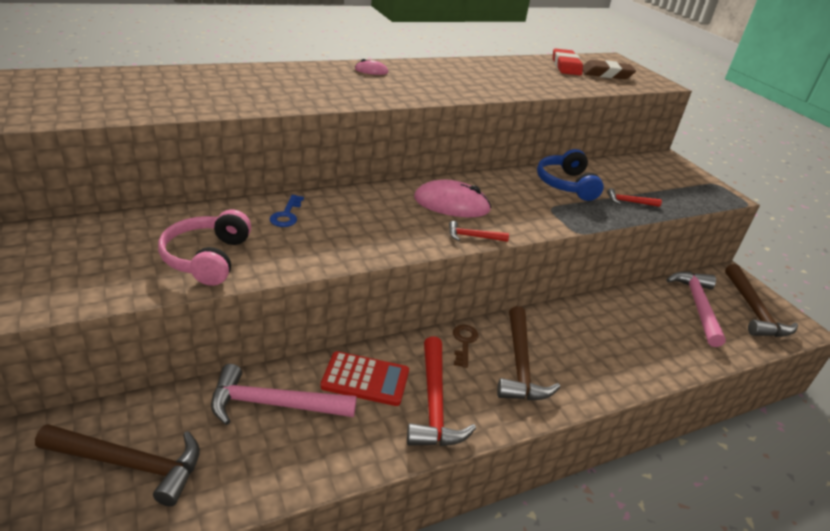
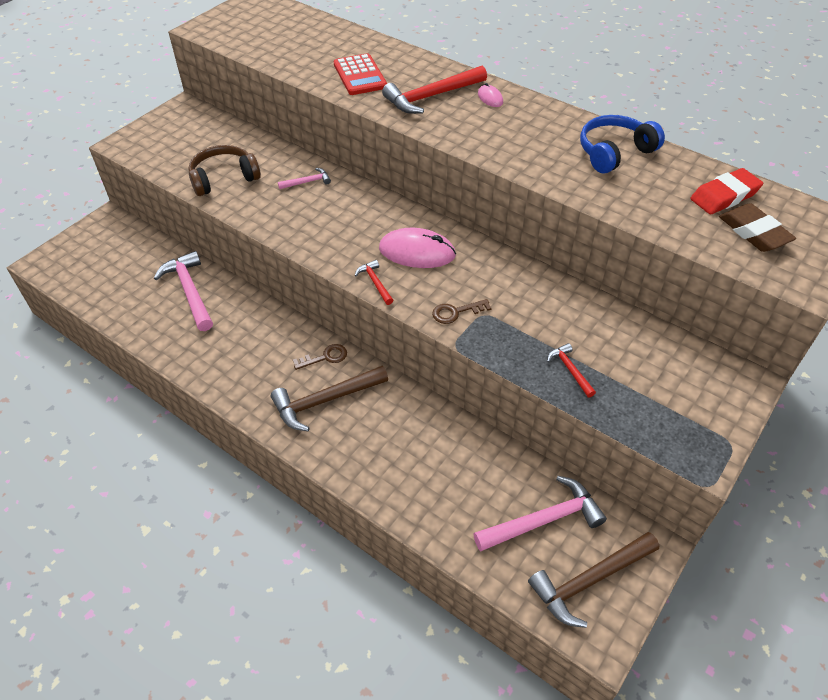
camera: 65 degrees right, 15 degrees up
(130, 464) = (111, 262): brown hammer -> none
(207, 258) = (224, 178): pink headphones -> brown headphones
(286, 215) = (307, 182): blue key -> pink hammer
(365, 379) = (242, 321): red calculator -> red calculator (360, 75)
(434, 404) = (244, 366): red hammer -> red hammer (431, 97)
(451, 204) = (417, 252): pink mouse -> pink mouse turned 60 degrees counterclockwise
(540, 217) = (456, 312): none -> brown key
(566, 185) = (550, 312): blue headphones -> blue headphones (614, 152)

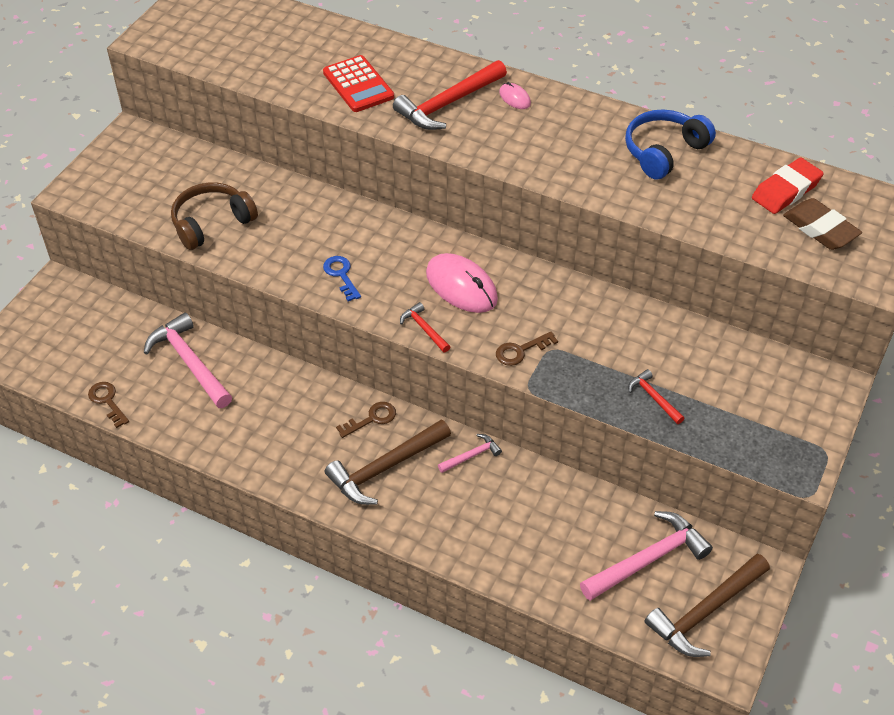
camera: 10 degrees left, 0 degrees up
(114, 313) = (107, 401): none -> brown key
(307, 182) = (312, 215): pink hammer -> pink hammer (471, 455)
(317, 230) = (341, 275): none -> blue key
(417, 252) = (461, 286): pink mouse -> pink mouse turned 45 degrees clockwise

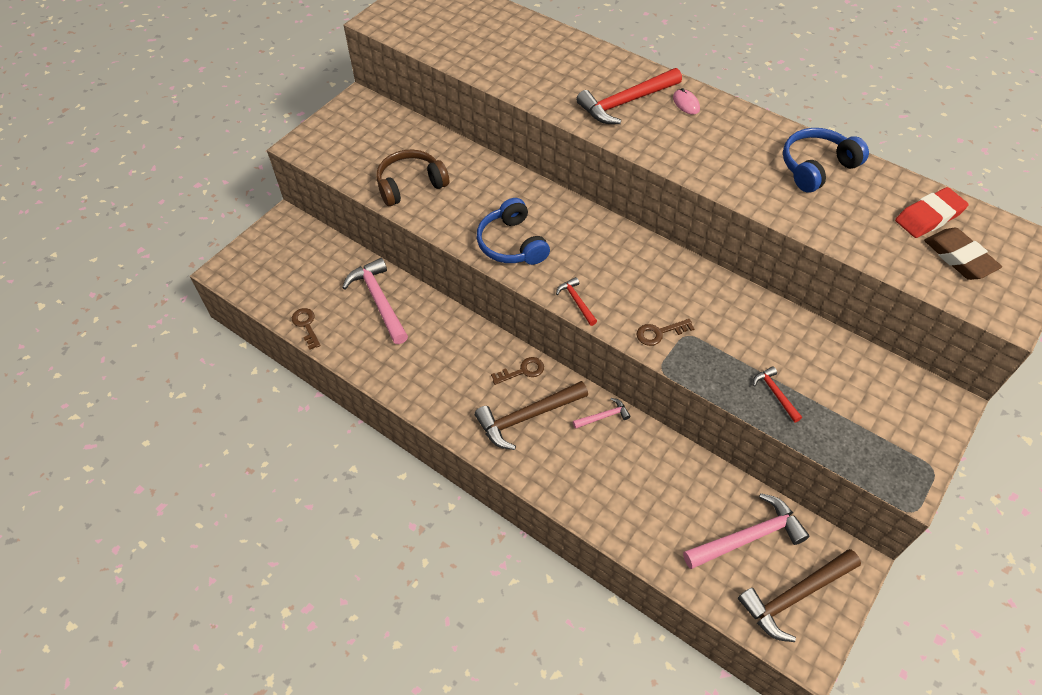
camera: 10 degrees right, 5 degrees up
(341, 275) = (512, 244): blue key -> blue headphones
(358, 85) = (549, 77): red calculator -> none
(461, 286) = (615, 267): pink mouse -> none

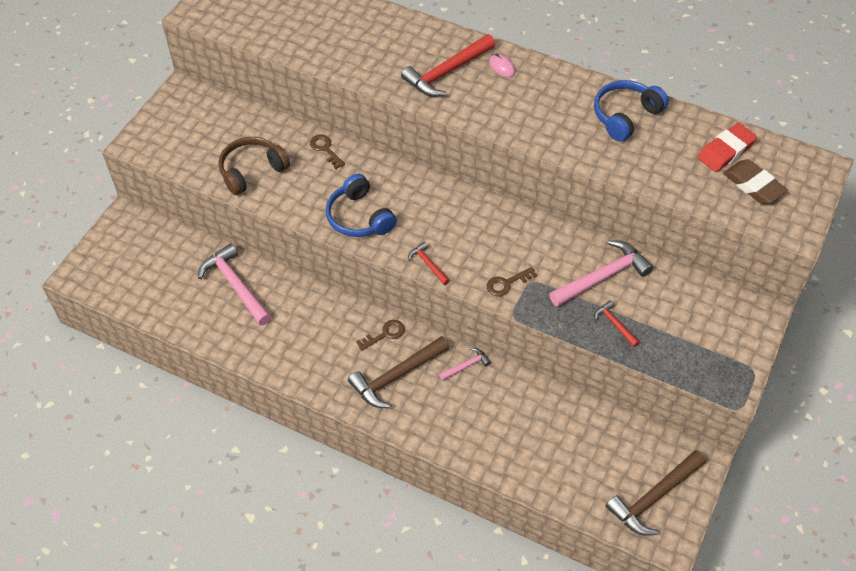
camera: 10 degrees left, 0 degrees up
(306, 325) = (170, 319): brown key -> brown key (325, 149)
(748, 537) = (608, 453): pink hammer -> pink hammer (602, 276)

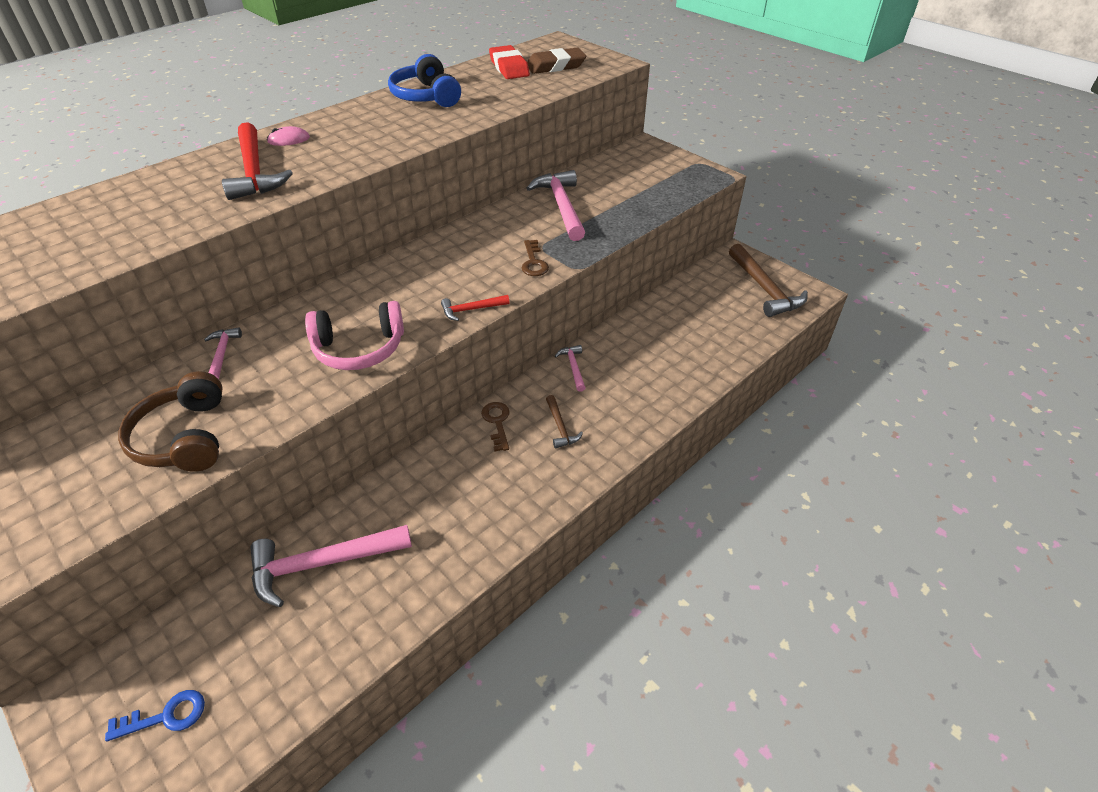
camera: 70 degrees left, 10 degrees down
(130, 263) = (166, 716): none -> blue key
(325, 149) = (222, 353): brown key -> pink hammer
(359, 217) = (359, 348): blue headphones -> pink headphones
(396, 376) = (560, 427): brown hammer -> brown hammer, size x0.50
(614, 324) = (619, 213): red hammer -> none

